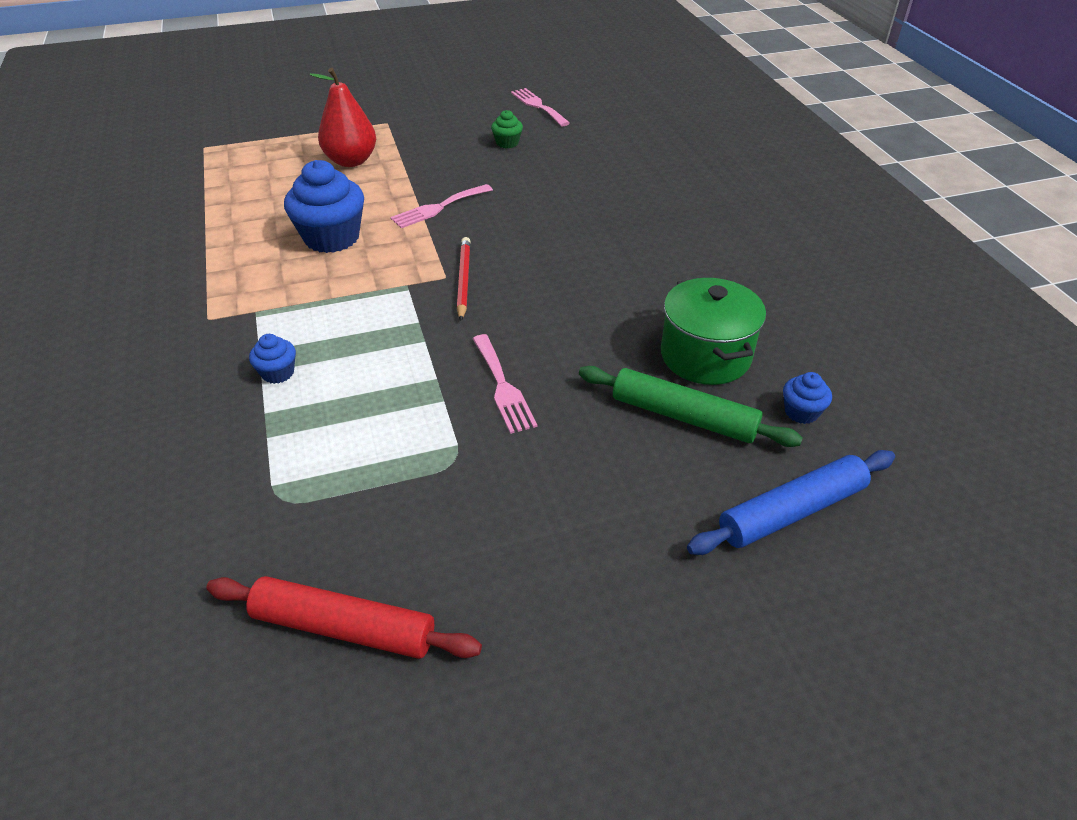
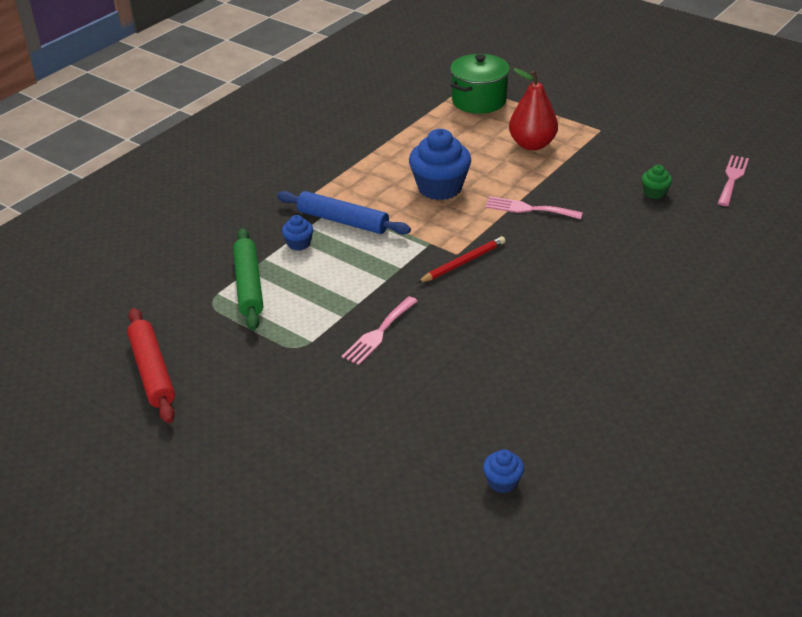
camera: 55 degrees right, 5 degrees down
(684, 416) = (435, 425): green rolling pin -> green rolling pin (249, 285)
(705, 356) = (511, 409): green pot -> green pot (479, 101)
(791, 511) = (395, 513): blue rolling pin -> blue rolling pin (342, 221)

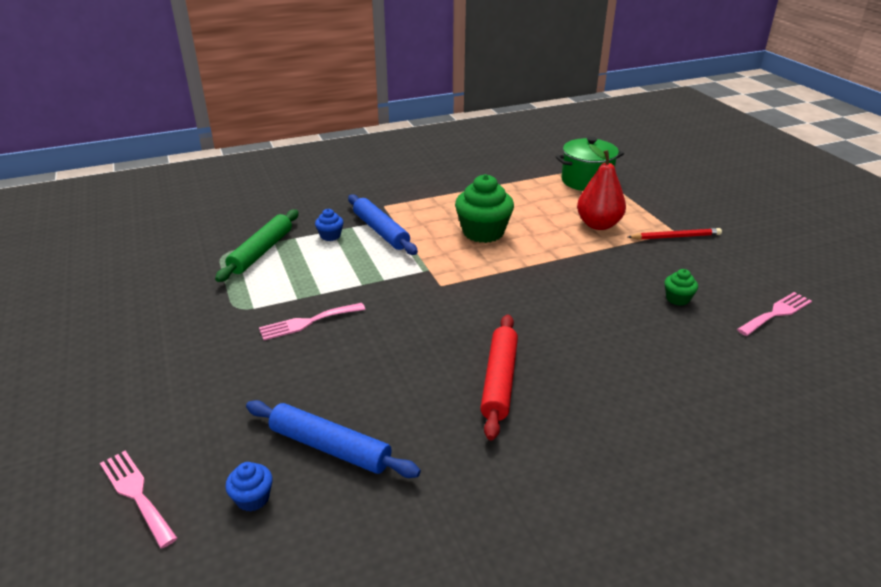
camera: 30 degrees right, 5 degrees down
(152, 371) = (127, 285): red rolling pin -> red rolling pin (499, 380)
(439, 188) = (483, 232): blue cupcake -> green cupcake
(463, 262) = (438, 294): red pencil -> red pencil (675, 237)
(517, 421) = (330, 447): none -> blue rolling pin
(528, 209) = (541, 272): pink fork -> pink fork (136, 494)

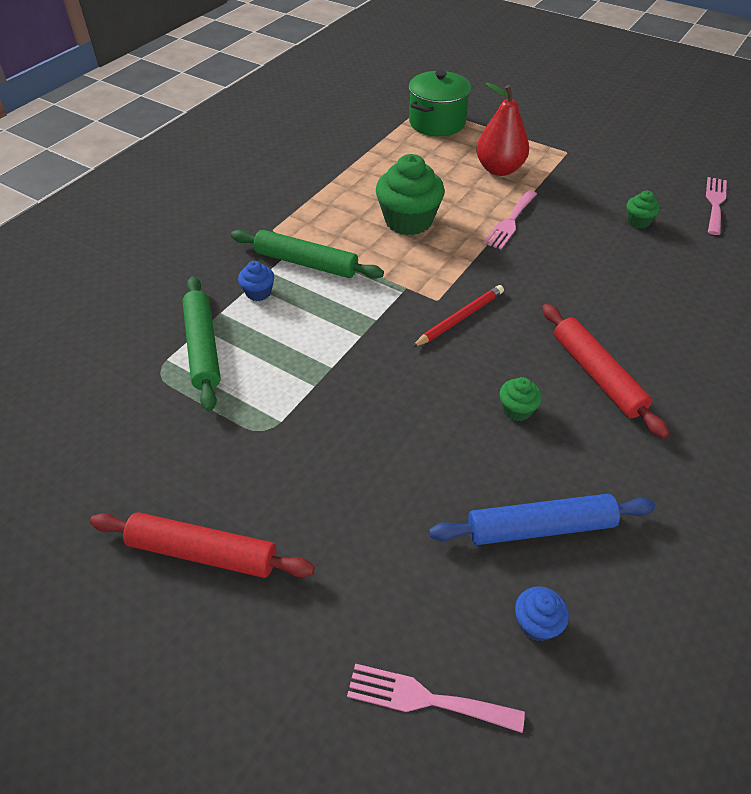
camera: 35 degrees left, 15 degrees up
(128, 351) = (202, 552): none -> red rolling pin
(308, 322) = (359, 407): pink fork -> pink fork (510, 222)
(381, 231) = (306, 263): blue rolling pin -> green rolling pin
(409, 372) = (517, 410): none -> green cupcake
(675, 237) = (572, 157): red pencil -> red pencil (460, 318)

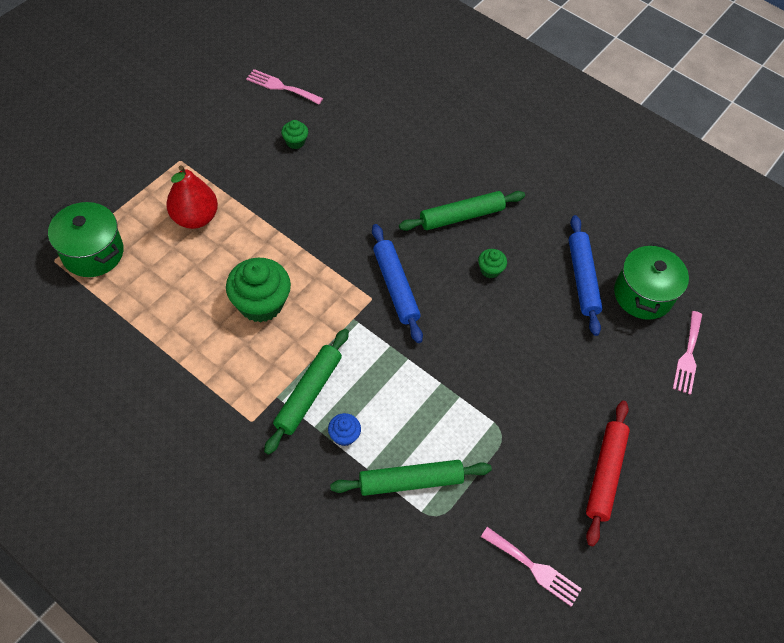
camera: 90 degrees left, 10 degrees up
(460, 318) = (395, 286): red pencil -> blue rolling pin
(510, 222) = (278, 227): pink fork -> pink fork (534, 568)
(536, 623) = (642, 295): blue cupcake -> green pot
(597, 375) = (461, 216): red rolling pin -> green rolling pin

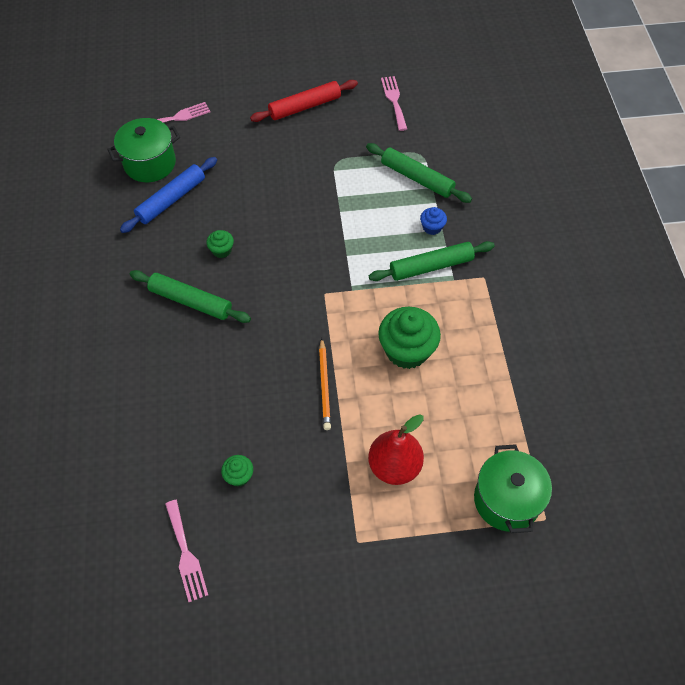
camera: 130 degrees left, 0 degrees up
(298, 232) = (324, 385): none -> orange pencil
(395, 286) = (299, 289): blue rolling pin -> none

